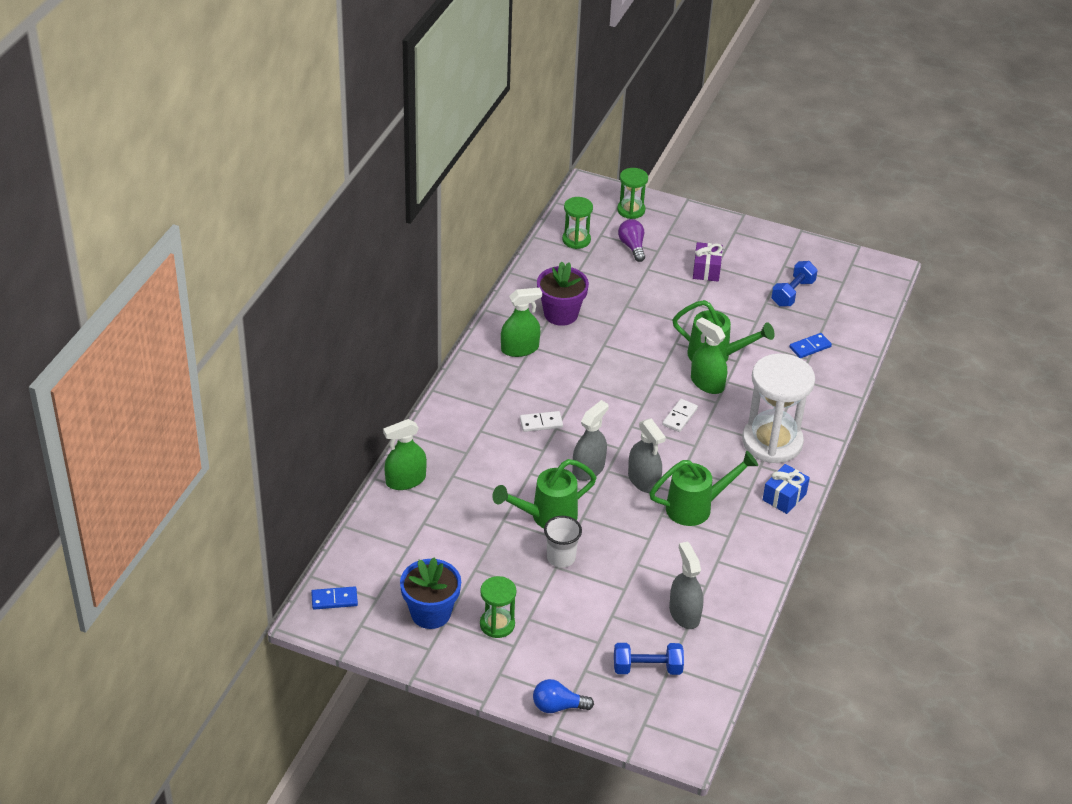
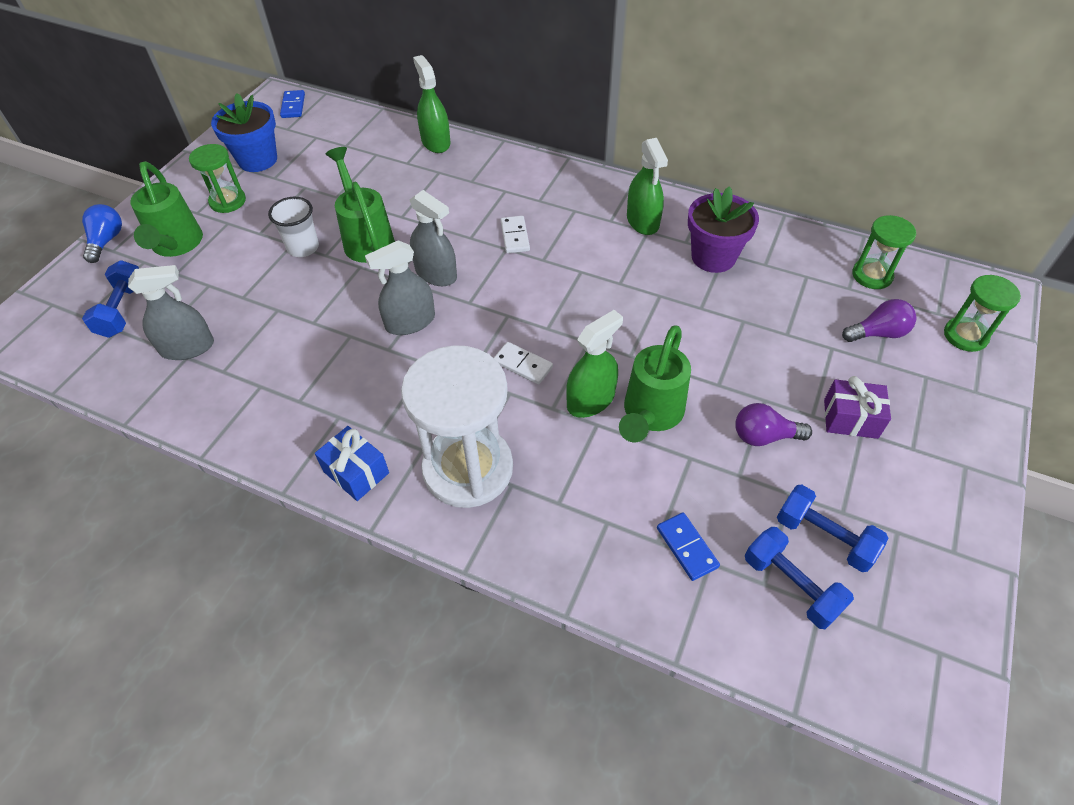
camera: 95 degrees right, 10 degrees up
(697, 507) = (355, 371): green watering can -> green watering can (176, 246)
(725, 308) = (764, 436): none -> purple light bulb
(825, 309) = (791, 585): none -> blue dumbbell

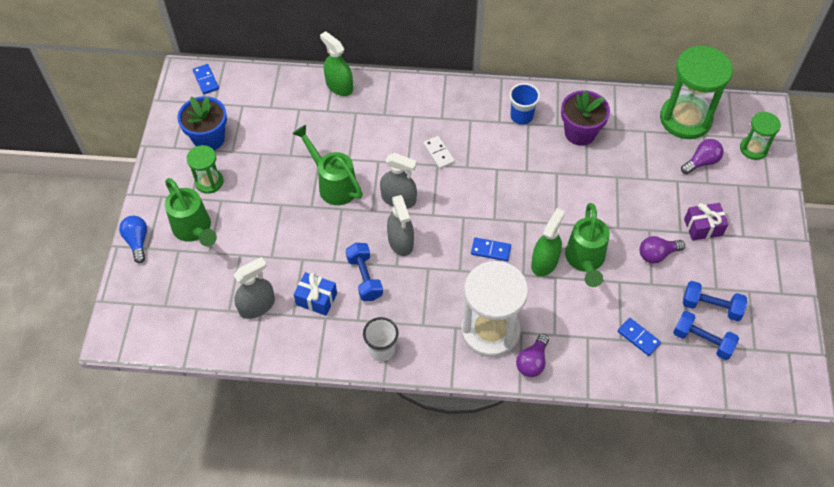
camera: 20 degrees left, 5 degrees up
(123, 310) = (190, 292): blue dumbbell -> blue dumbbell (364, 278)
(303, 248) = (291, 205): white cup -> white cup (382, 350)
(356, 472) = (422, 355): blue gift -> blue gift (316, 299)
(410, 322) = (400, 241): grey spray bottle -> grey spray bottle turned 60 degrees counterclockwise
(506, 531) = (532, 362): none -> purple light bulb
(522, 365) = (490, 250): white domino -> blue domino
(642, 221) = (521, 116): green spray bottle -> blue cup
(872, 275) = (685, 119): green hourglass -> green hourglass, size x1.91

